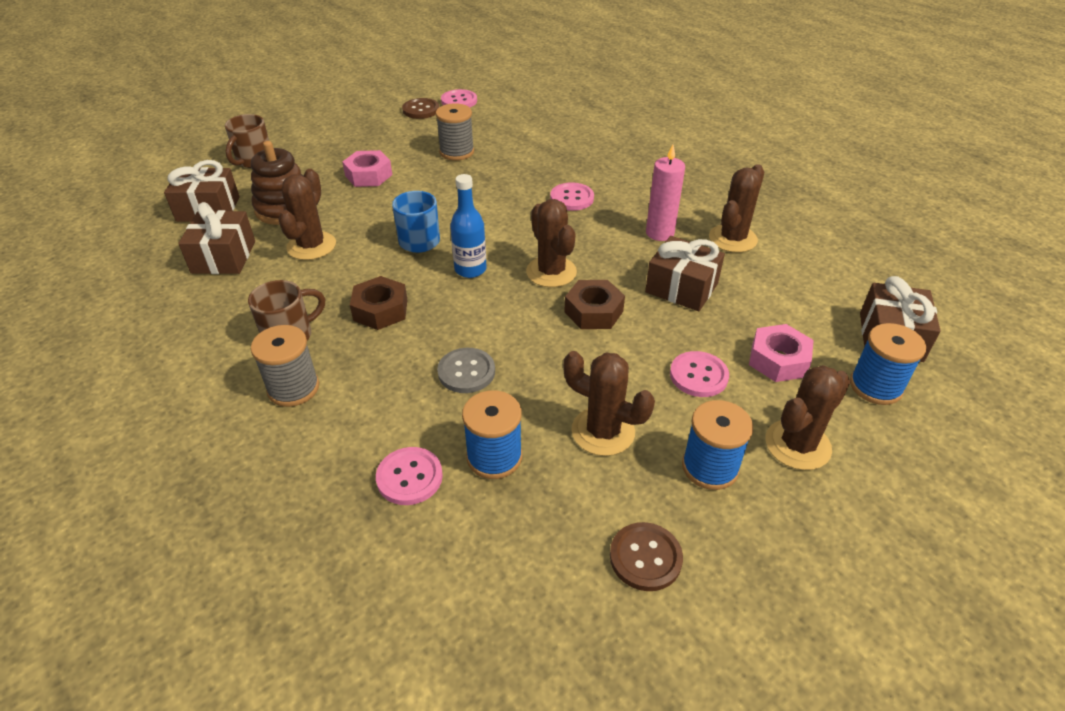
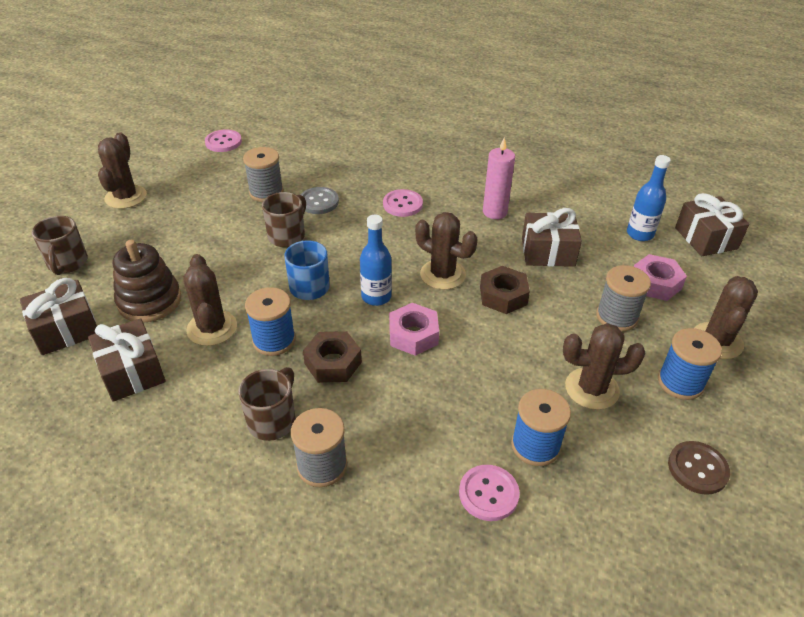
camera: 30 degrees left, 0 degrees up
(368, 175) = (203, 241): pink nut -> pink nut (413, 335)
(421, 110) = (194, 161): brown button -> none
(441, 193) = (287, 235): none -> brown mug
(466, 372) = (453, 386): grey button -> grey button (318, 202)
(698, 375) = (616, 317): pink button -> grey spool
(732, 239) = (549, 199): brown cactus -> brown cactus (126, 197)
(808, 305) = (640, 234): none -> blue bottle
(875, 386) = (726, 278): blue spool -> blue spool (274, 340)

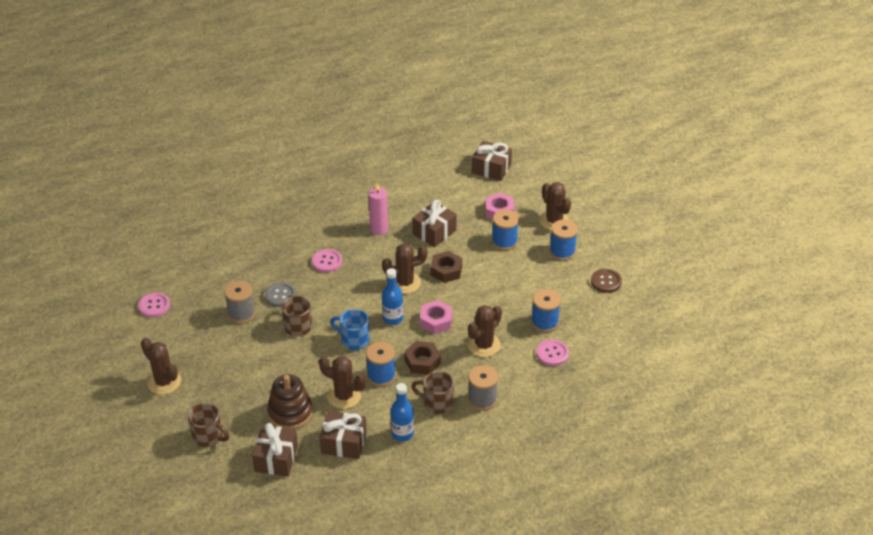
camera: 50 degrees left, 0 degrees up
(273, 420) = (436, 403): brown mug -> brown mug turned 45 degrees counterclockwise
(591, 389) = (535, 282): brown cactus -> brown cactus (484, 345)
(616, 317) = (504, 241): grey spool -> blue spool
(640, 234) = (461, 189): blue bottle -> blue bottle (402, 433)

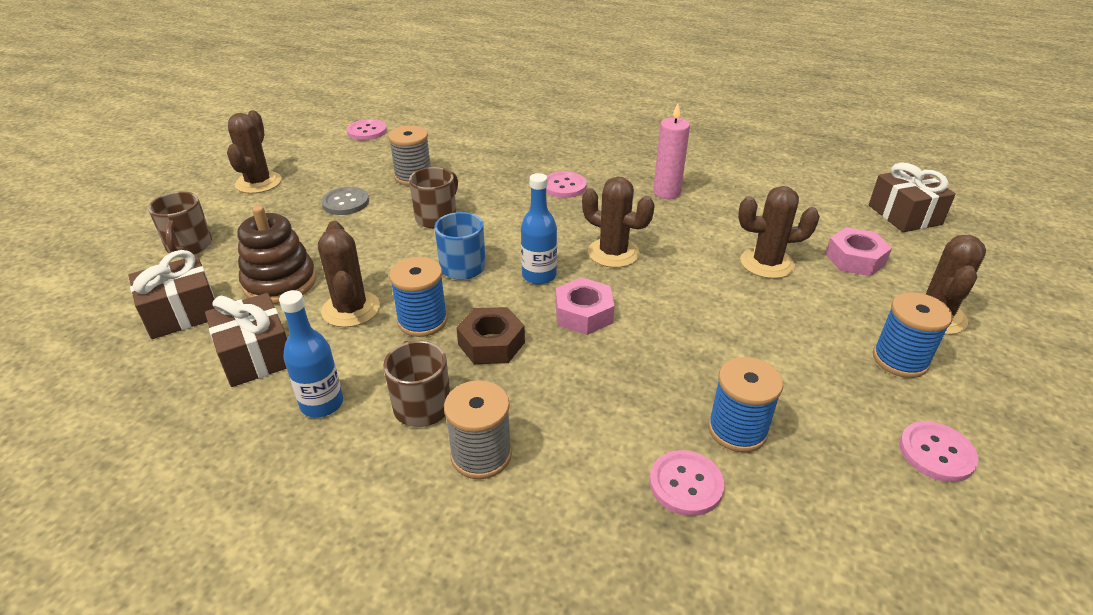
camera: 50 degrees right, 5 degrees down
(280, 295) = (471, 185): grey button -> grey button (345, 202)
(434, 232) = (729, 230): brown gift -> none
(446, 271) = (683, 273): brown nut -> none
(484, 345) = (599, 387): brown cactus -> brown cactus (766, 263)
(504, 241) = (816, 293): blue spool -> none
(606, 281) = (936, 453): brown button -> pink button

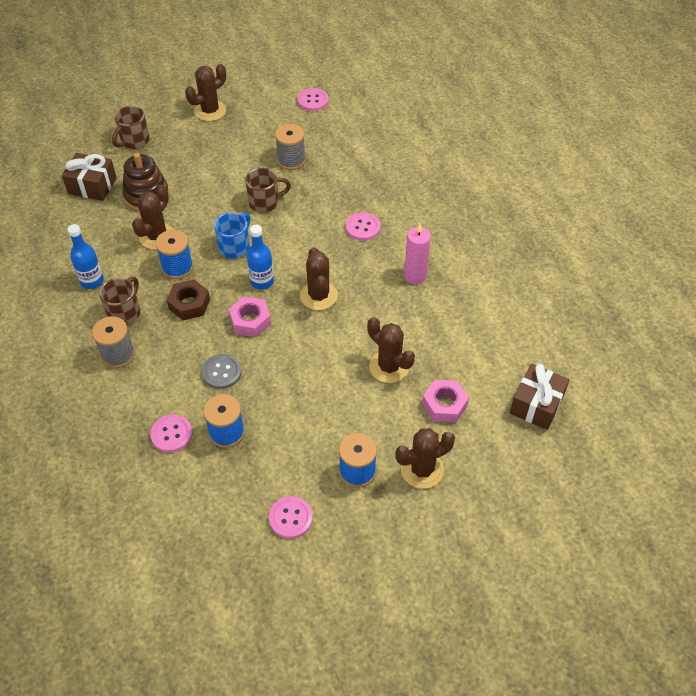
camera: 45 degrees right, 15 degrees up
(256, 355) = (95, 234): brown gift -> none
(345, 202) = (234, 158): grey button -> grey button (222, 372)

